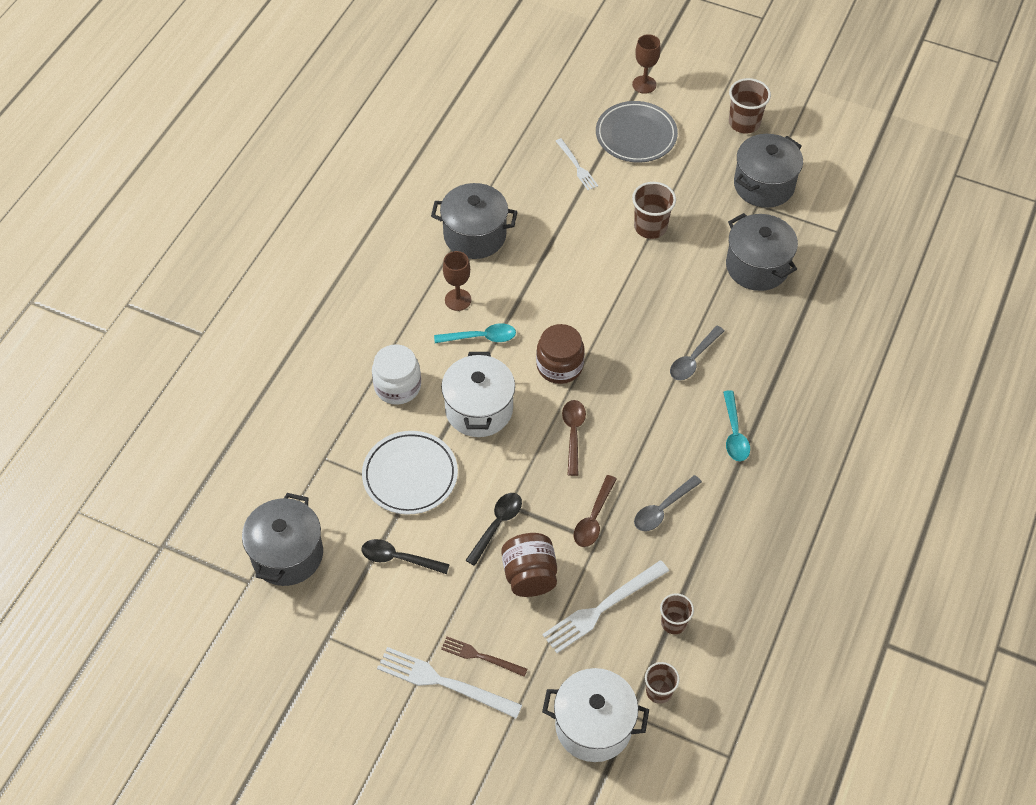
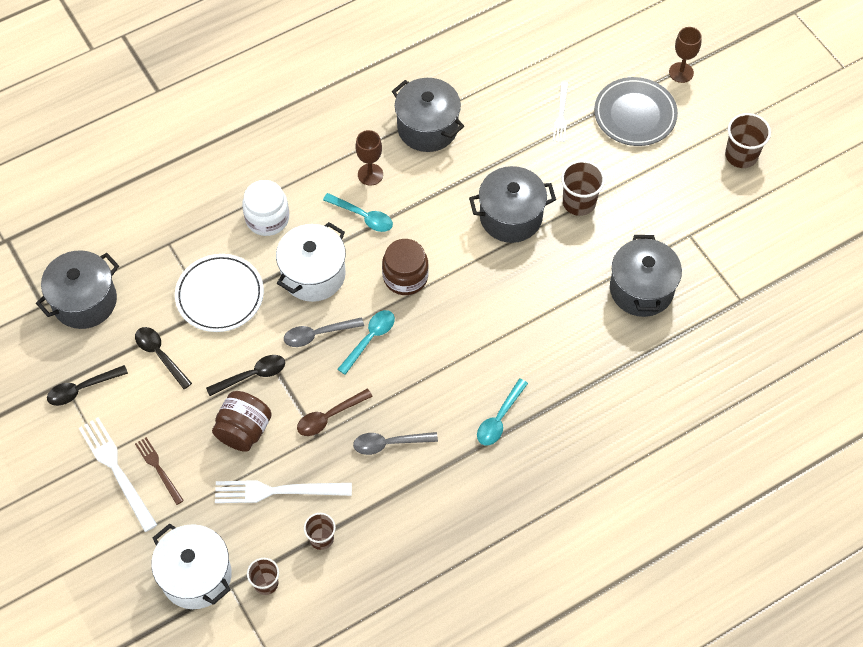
camera: 35 degrees right, 5 degrees up
(350, 632) = (82, 389): none -> black spoon
(573, 434) = (370, 339): brown spoon -> turquoise spoon
(693, 359) = (519, 336): grey spoon -> grey spoon (318, 334)
(764, 185) = (710, 221): grey pot -> grey pot (511, 217)

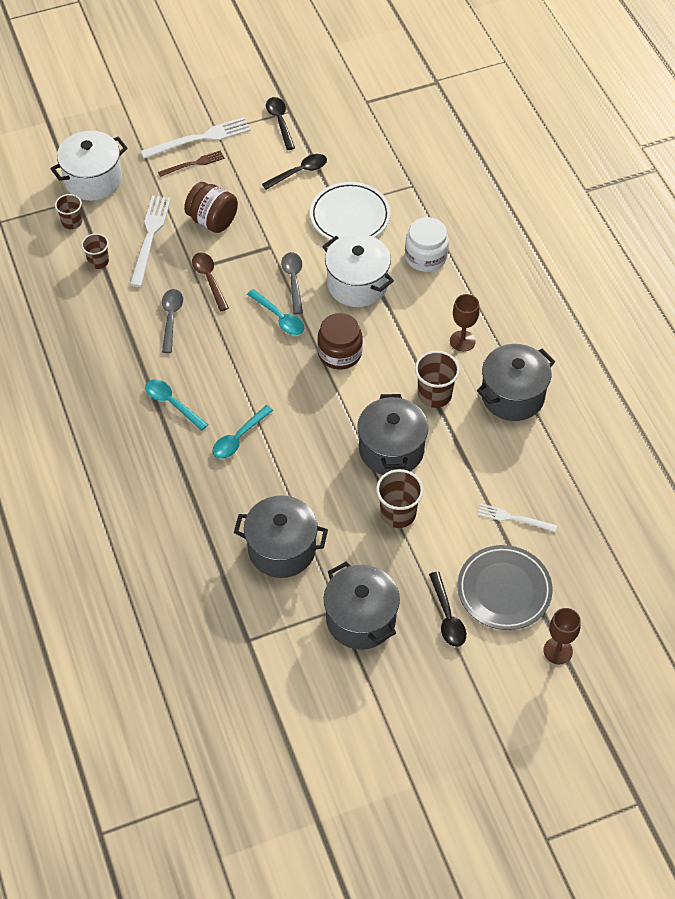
camera: 100 degrees right, 5 degrees down
(84, 301) = (364, 127): grey pot -> grey pot (361, 619)
(252, 375) = (264, 231): black spoon -> black spoon (447, 616)
(363, 216) = (414, 329): turquoise spoon -> turquoise spoon (239, 438)
(741, 155) = (432, 687): brown cup -> brown cup (434, 394)

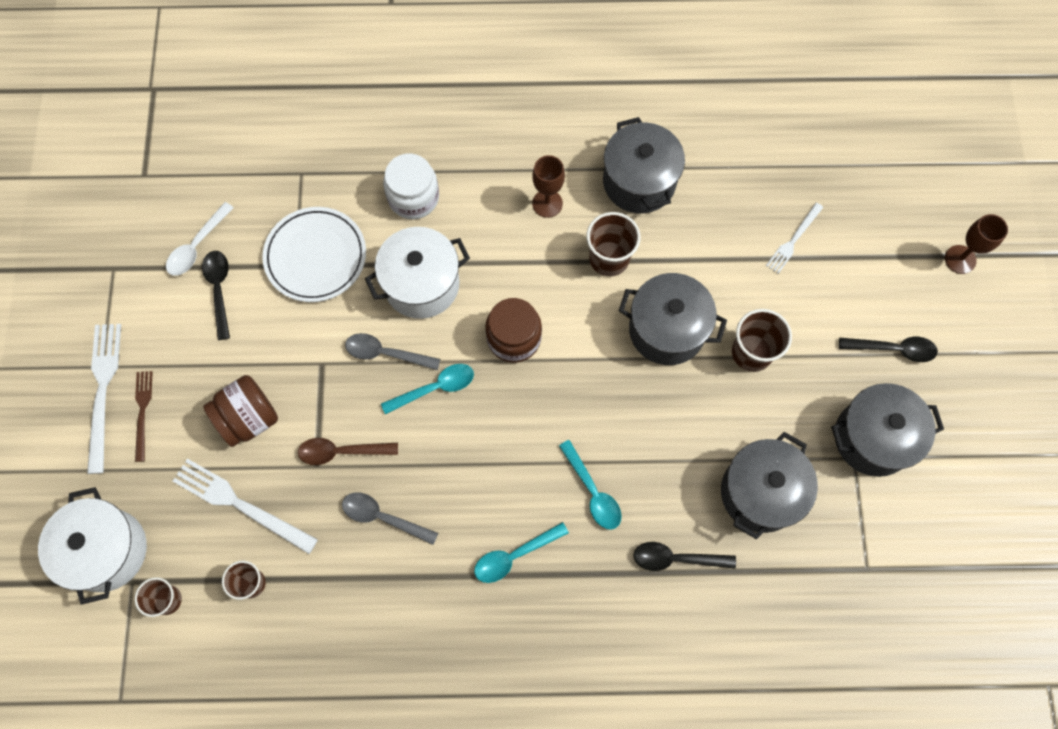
camera: 70 degrees left, 15 degrees up
(280, 122) = (125, 285): black spoon -> black spoon (676, 558)
(327, 149) = (197, 246): none -> white spoon
(504, 590) = (877, 282): grey plate -> none

